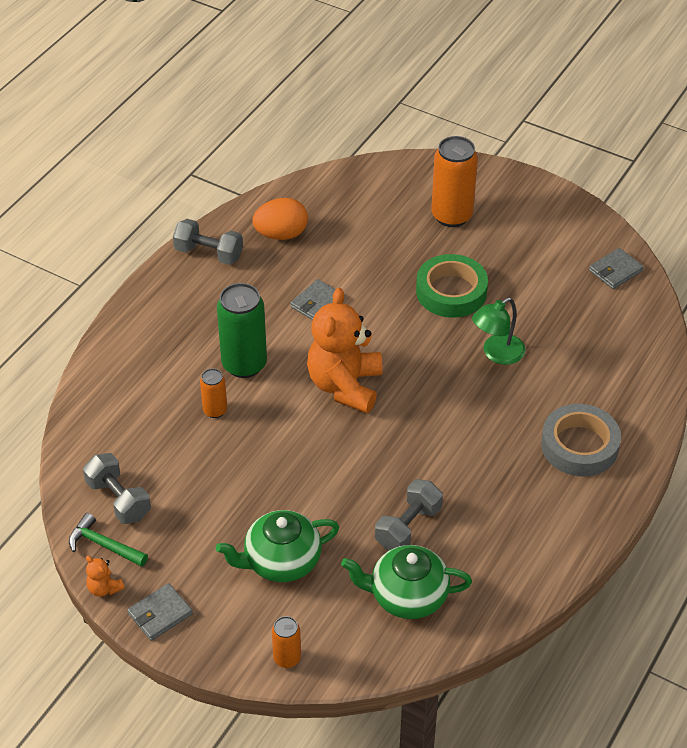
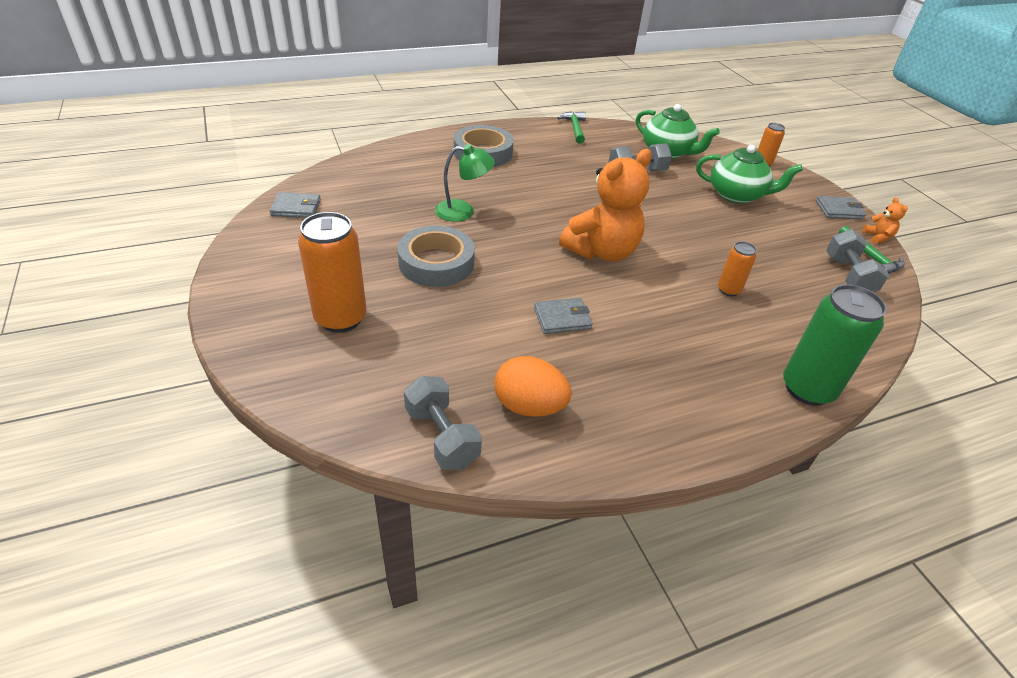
camera: 145 degrees left, 5 degrees down
(209, 253) = (632, 435): grey dumbbell -> grey dumbbell (442, 436)
(244, 364) = (676, 308): green can -> green can (807, 389)
(451, 291) = (436, 263): green tape -> grey tape
(546, 568) = (574, 128): none -> green hammer

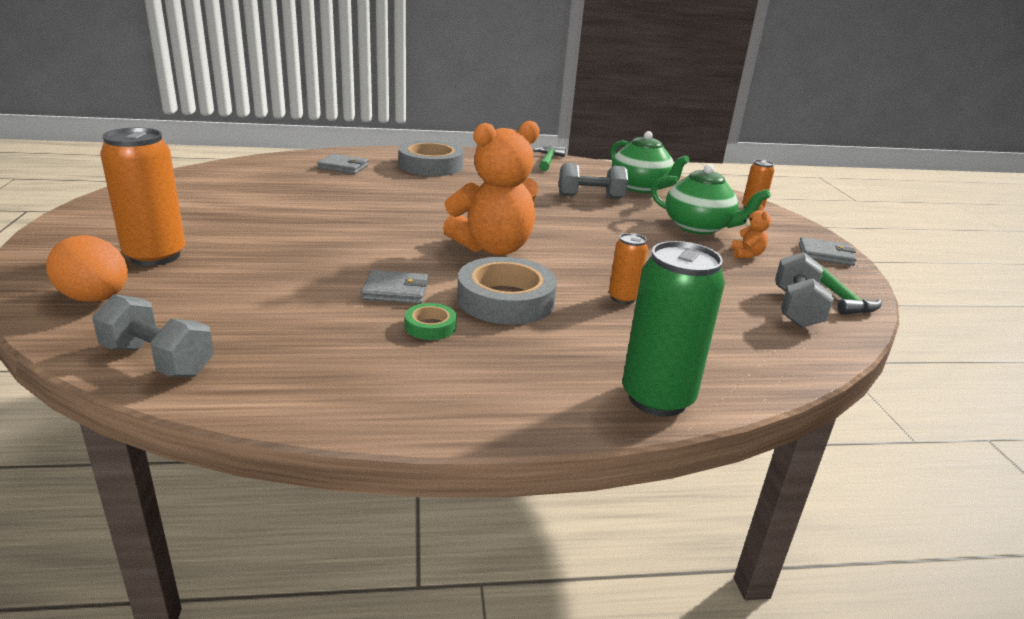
camera: 15 degrees right, 15 degrees down
(296, 208) = (200, 179): grey wallet -> grey wallet (343, 167)
(436, 263) = (299, 232): grey tape -> grey tape (506, 300)
(442, 436) = (158, 360): grey dumbbell -> grey dumbbell turned 45 degrees counterclockwise
(463, 211) = (367, 201): green lamp -> none
(529, 406) = (284, 353): orange egg -> orange egg (96, 299)
(614, 352) = (430, 326): none -> green tape
(878, 237) = (863, 283): orange teddy bear -> orange teddy bear (746, 255)

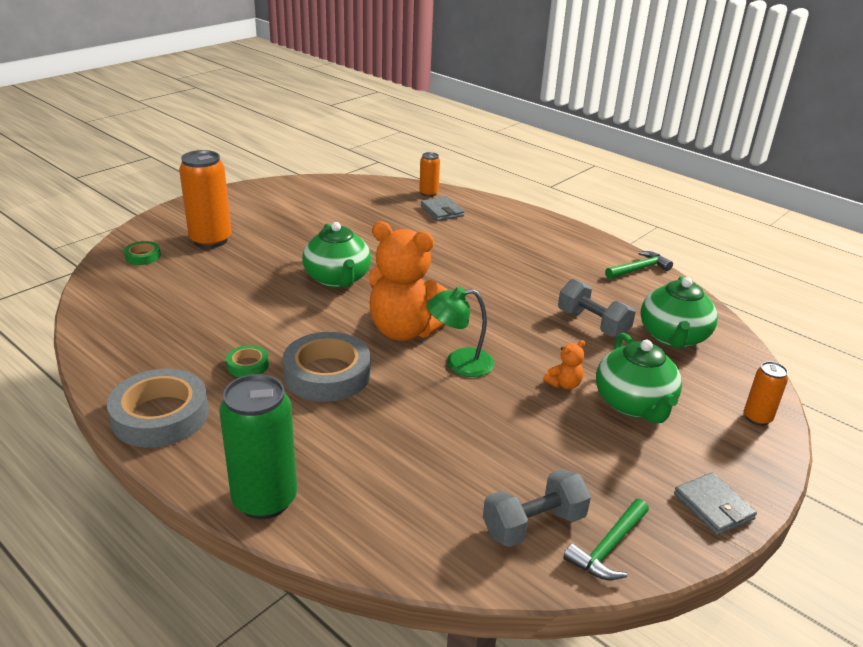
camera: 50 degrees right, 5 degrees up
(96, 299) = (143, 256): orange egg -> green tape
(158, 360) = (104, 308): grey dumbbell -> none
(363, 237) = (337, 279): none -> green teapot
(395, 291) = (278, 329): grey wallet -> none
(431, 165) = (514, 234): grey tape -> grey tape (160, 415)
(571, 250) = (459, 363): none -> green lamp
(623, 298) = (408, 422): orange can -> orange can (428, 193)
(746, 255) = (616, 455): orange teddy bear -> orange teddy bear (564, 384)

